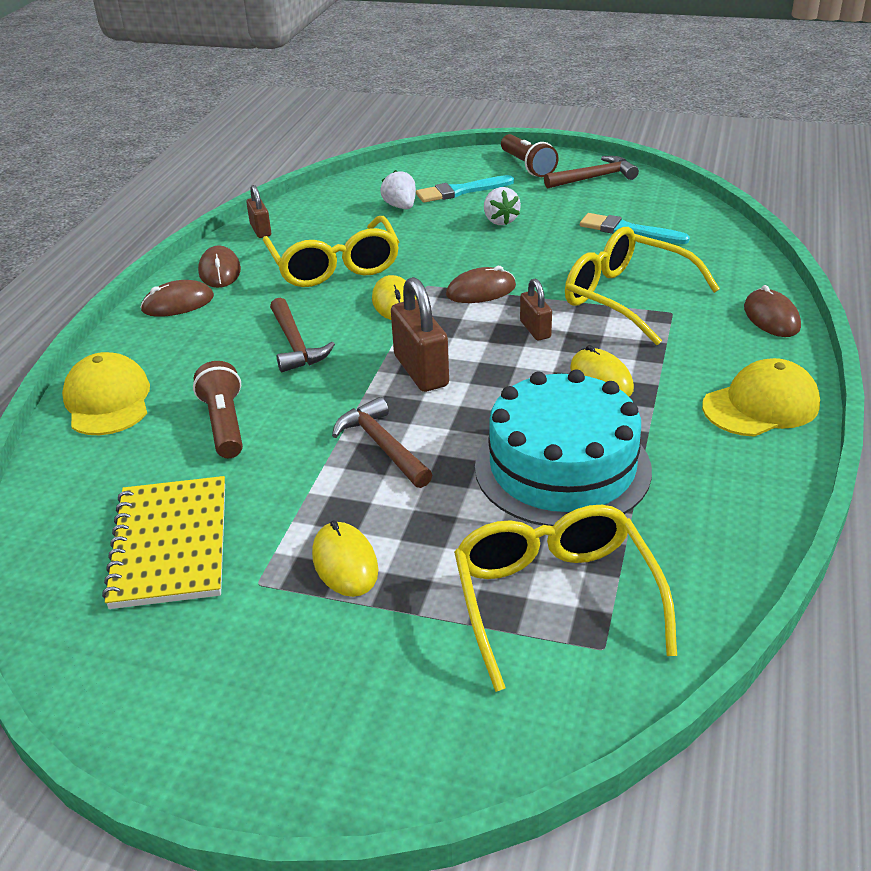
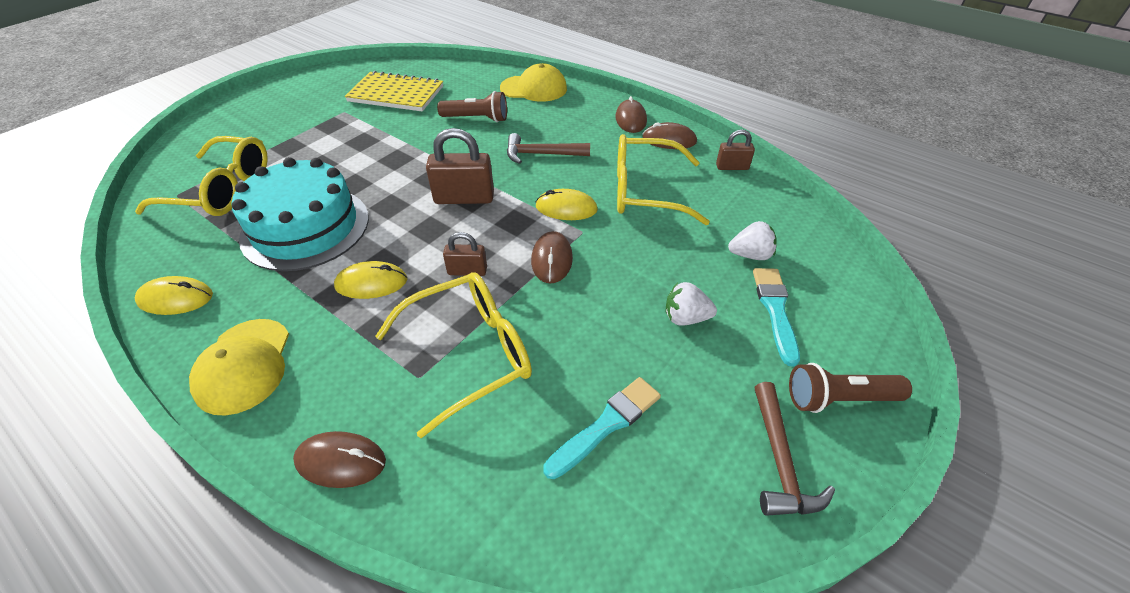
camera: 110 degrees right, 10 degrees up
(345, 562) = (327, 135): yellow mouse -> yellow mouse (176, 298)
(382, 446) = (402, 165): brown hammer -> none

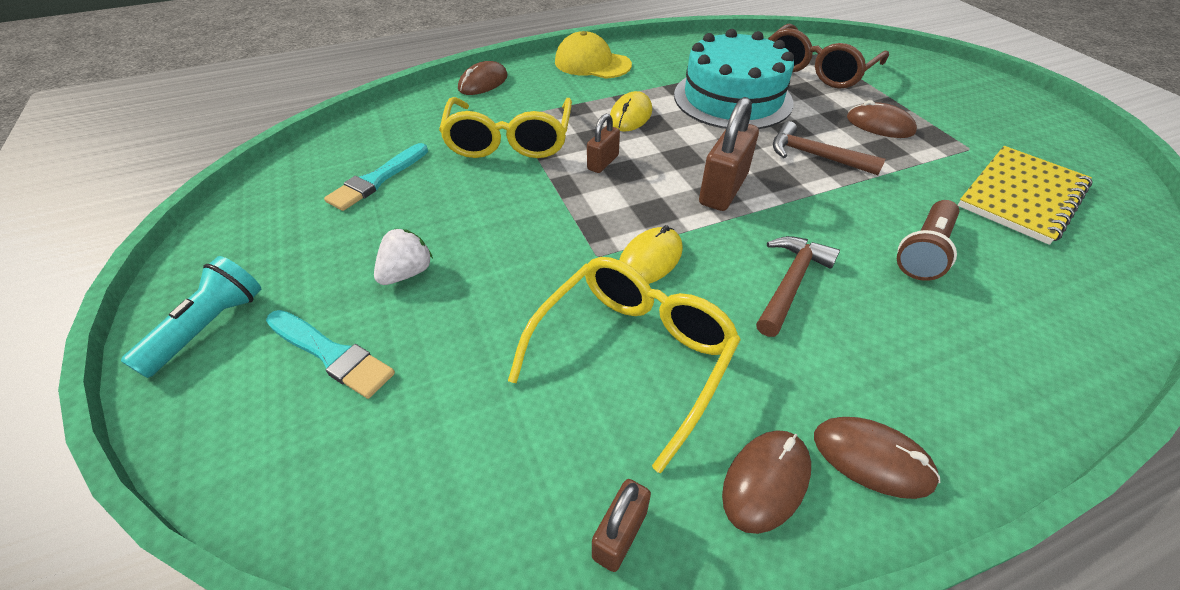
camera: 120 degrees right, 0 degrees up
(176, 298) = (681, 48): yellow mouse -> none
(221, 190) = (818, 70): yellow glasses -> brown glasses
(534, 88) = (1038, 357): yellow cap -> none
(552, 259) = (572, 216): brown mouse -> brown mouse (879, 125)
(606, 425) = (377, 179): turquoise brush -> turquoise brush turned 45 degrees clockwise
(750, 255) = (420, 394): white strawberry -> none
(779, 460) = (237, 250): brown hammer -> brown hammer (815, 156)
(838, 398) = (209, 327): brown flashlight -> turquoise flashlight

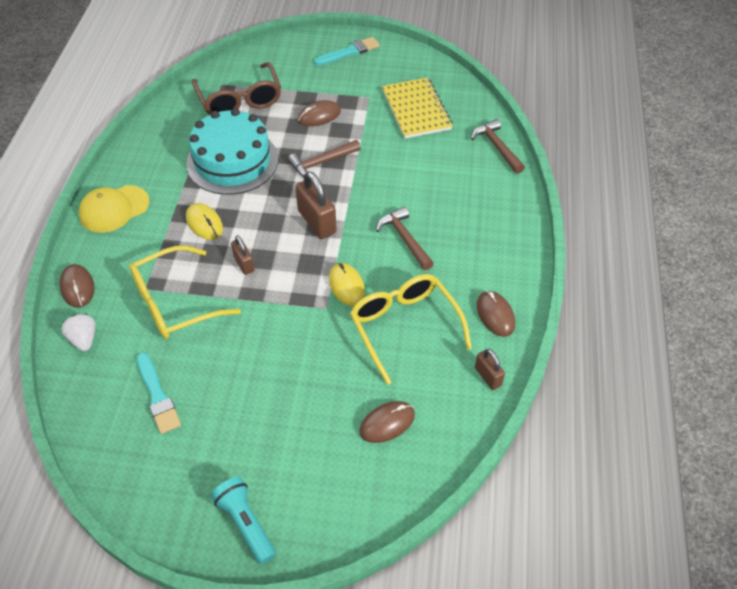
camera: 60 degrees left, 5 degrees up
(331, 354) = (314, 461): turquoise brush -> turquoise brush (349, 52)
(407, 273) = (272, 406): white strawberry -> white strawberry (84, 339)
(509, 140) = (175, 302): yellow glasses -> yellow glasses turned 120 degrees clockwise
(872, 458) = (507, 274): brown mouse -> brown mouse (387, 423)
(923, 251) = (422, 175): brown flashlight -> none
(1106, 316) = (497, 147): none -> brown hammer

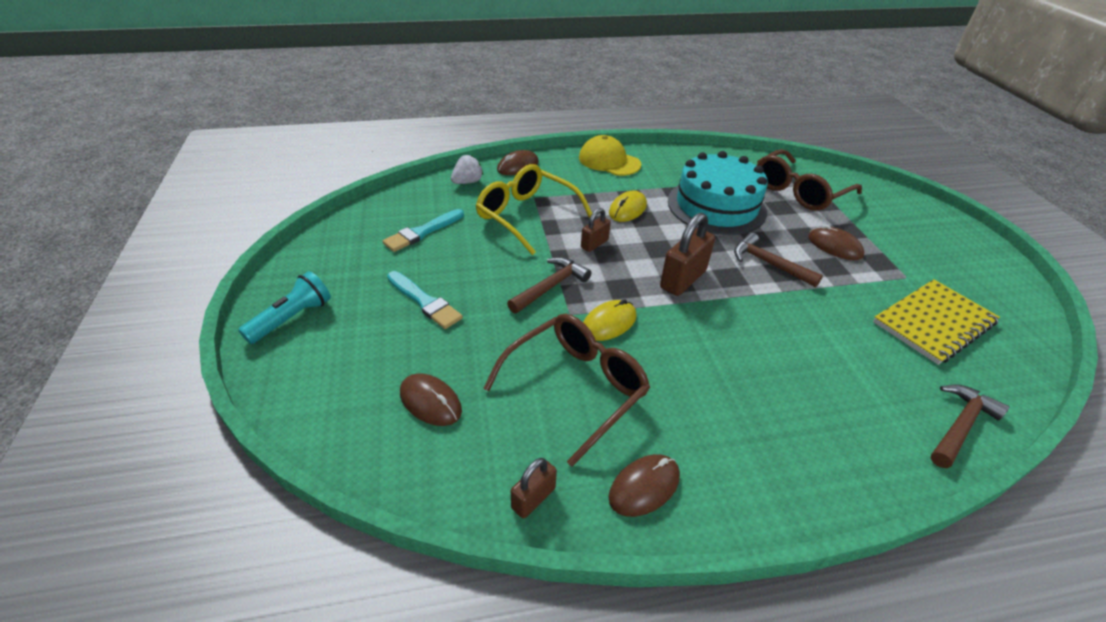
camera: 70 degrees right, 10 degrees down
(349, 52) = (958, 245): turquoise brush -> turquoise brush (424, 302)
(404, 239) = (711, 358): brown hammer -> brown hammer (550, 287)
(404, 327) = (575, 388): yellow glasses -> brown glasses

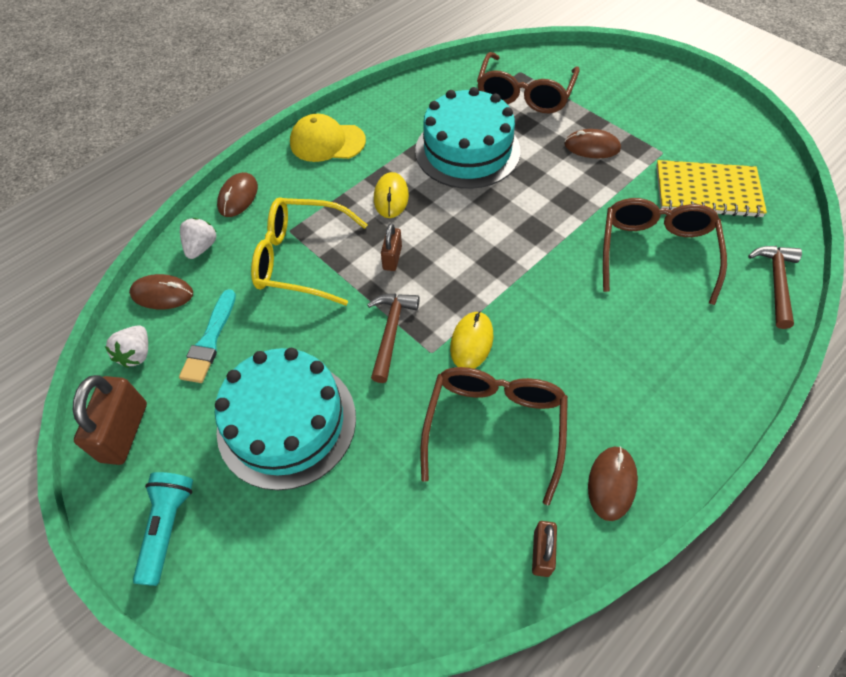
camera: 30 degrees left, 15 degrees up
(371, 218) = (137, 354): none -> white strawberry
(424, 302) = (287, 422): turquoise brush -> turquoise cake
(430, 402) = (386, 524): brown mouse -> brown mouse (162, 294)
(683, 279) = (498, 255): brown padlock -> brown padlock (124, 432)
(769, 264) = (554, 196): brown hammer -> none
(838, 343) = (656, 253): none -> brown glasses
(933, 323) = (707, 191): yellow notebook -> yellow notebook turned 75 degrees clockwise

